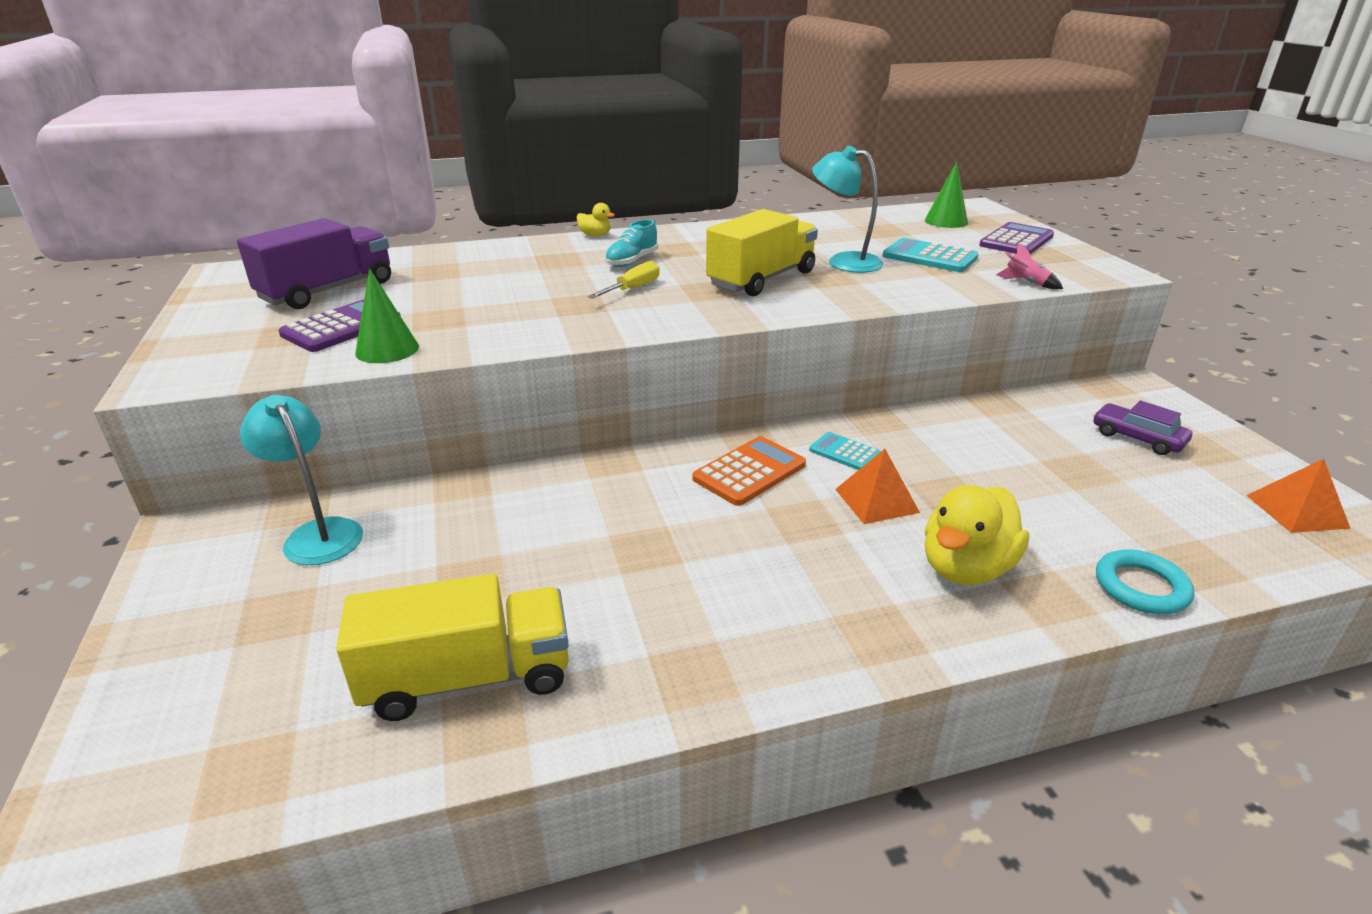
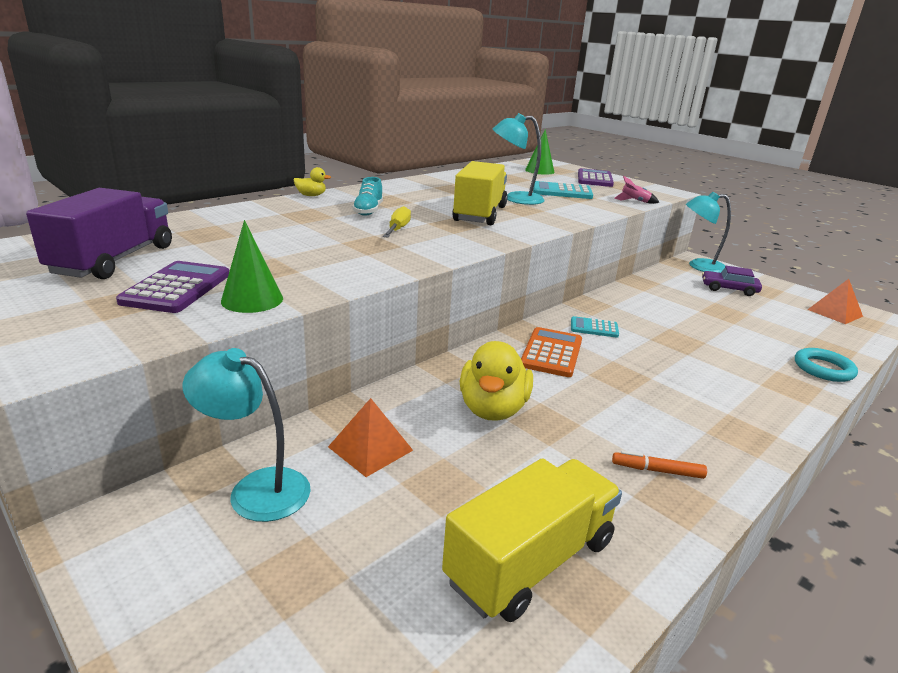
camera: 30 degrees left, 5 degrees down
(710, 639) = (657, 470): none -> orange marker
(876, 500) = (646, 353): orange pyramid -> orange pyramid (370, 448)
(966, 568) = (737, 381): yellow duck -> yellow duck (493, 409)
(1132, 394) = (699, 266): none -> turquoise lamp

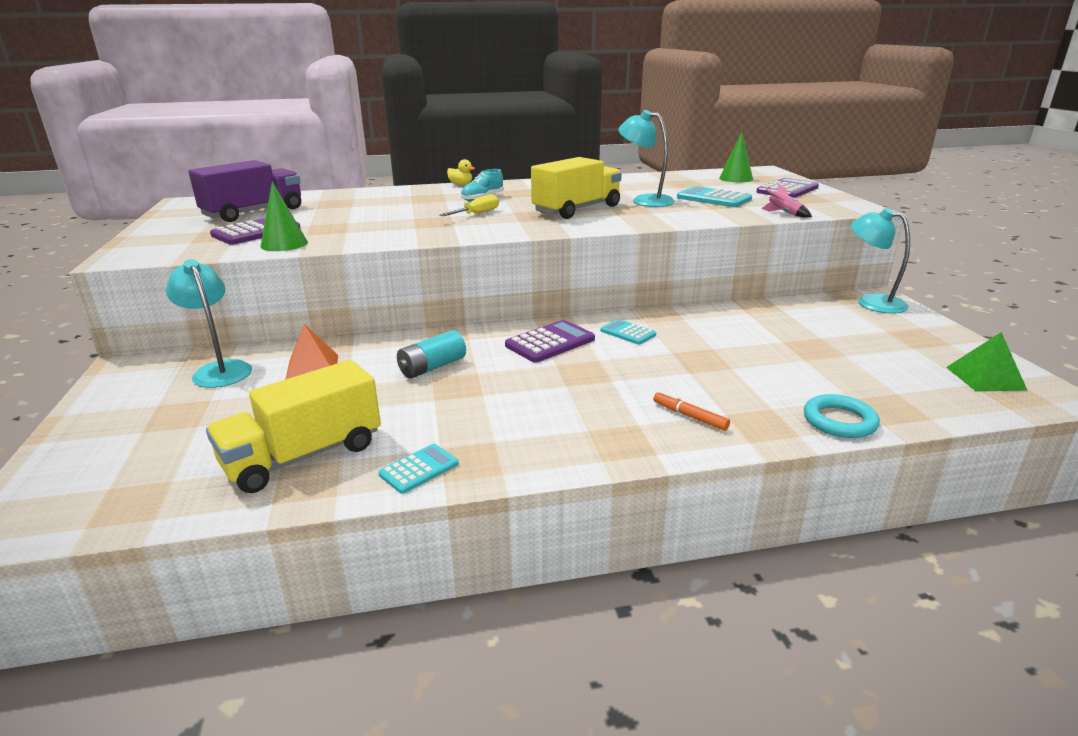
camera: 35 degrees right, 0 degrees up
(493, 409) = (432, 367): yellow duck -> turquoise battery
(530, 561) = (303, 456): yellow truck -> yellow truck turned 150 degrees clockwise
(551, 353) = (550, 342): orange calculator -> purple calculator
(652, 526) = (419, 469): none -> turquoise calculator
(657, 470) = (489, 440): orange marker -> orange marker (689, 416)
(729, 289) = (867, 329): purple car -> none
(835, 313) = (985, 378): orange pyramid -> green pyramid

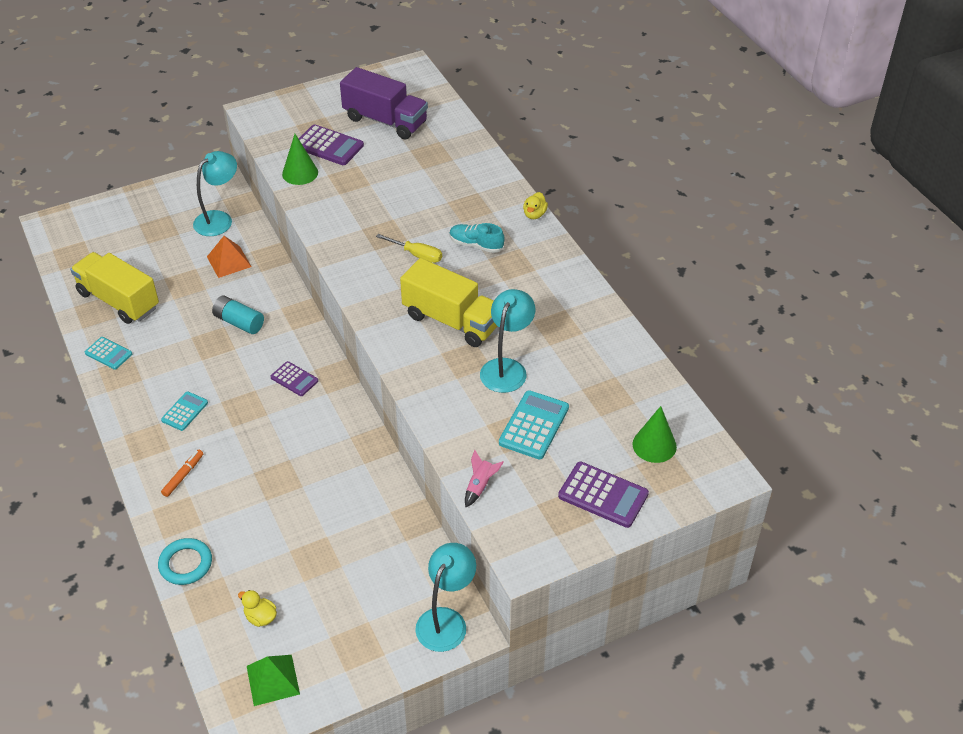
camera: 75 degrees right, 20 degrees up
(550, 342) = (294, 379): purple calculator -> purple calculator, size x0.63
(628, 333) = (324, 426): turquoise calculator -> turquoise calculator (185, 411)
(904, 380) = (260, 617): none -> yellow duck

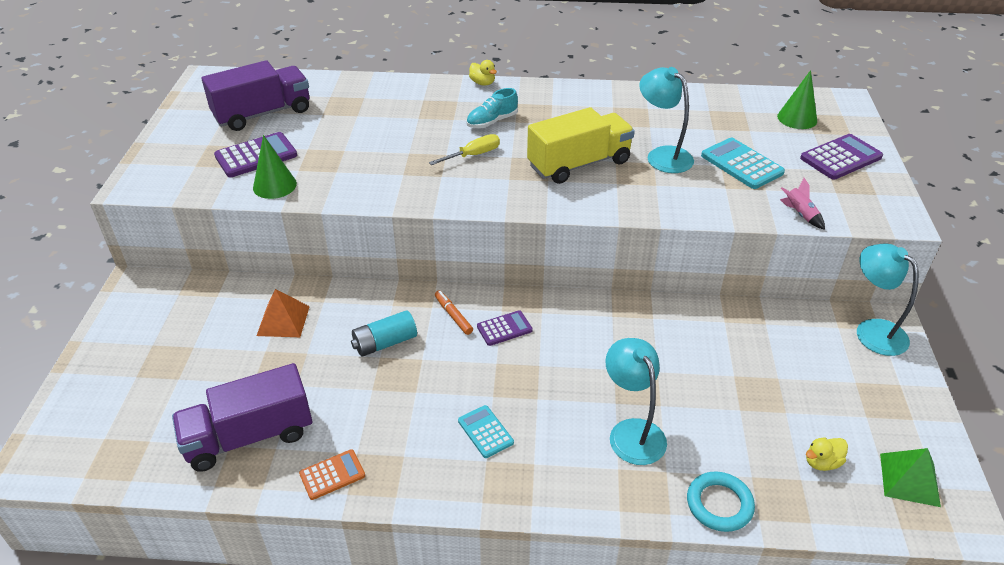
camera: 60 degrees left, 5 degrees down
(108, 353) = (332, 475): turquoise calculator -> orange calculator
(118, 300) = (249, 436): yellow truck -> purple truck
(183, 476) = (584, 464): orange marker -> orange marker (453, 315)
(219, 219) = (207, 307): turquoise lamp -> turquoise lamp (632, 432)

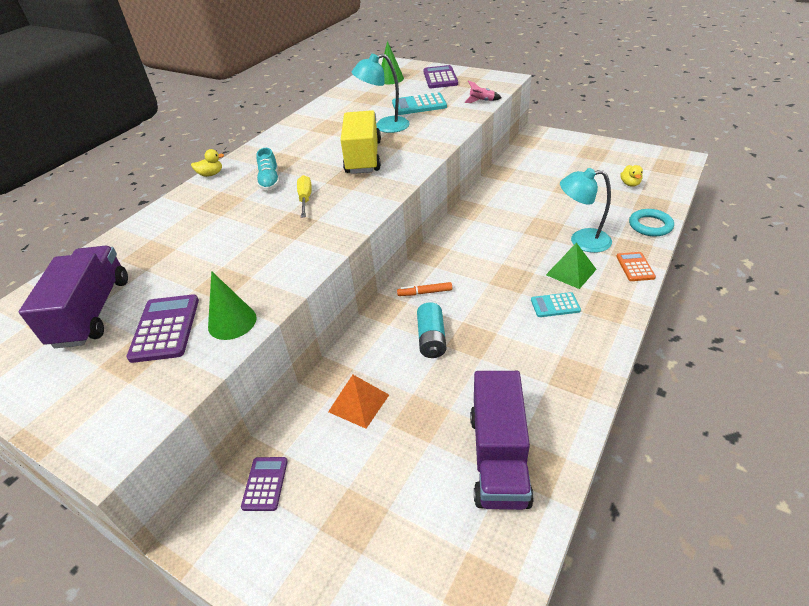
camera: 60 degrees left, 0 degrees up
(332, 475) = (567, 404): orange calculator -> orange calculator (635, 267)
(504, 328) = (456, 270): purple calculator -> purple calculator (265, 483)
(872, 330) = (541, 139): turquoise lamp -> none
(909, 479) = (650, 163): green pyramid -> green pyramid (571, 272)

